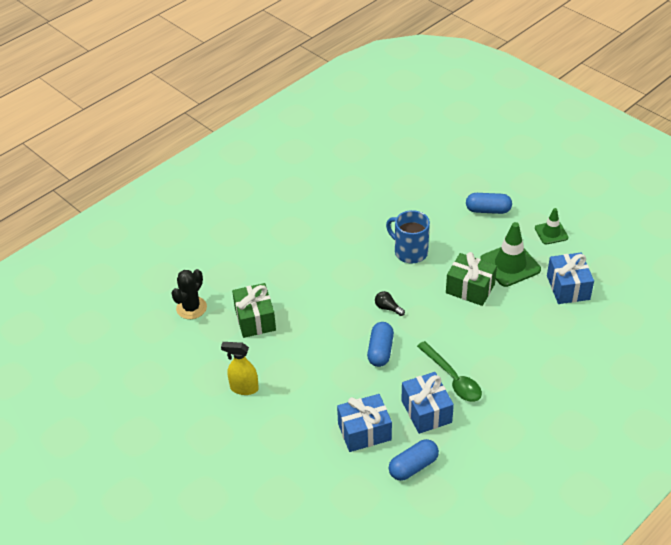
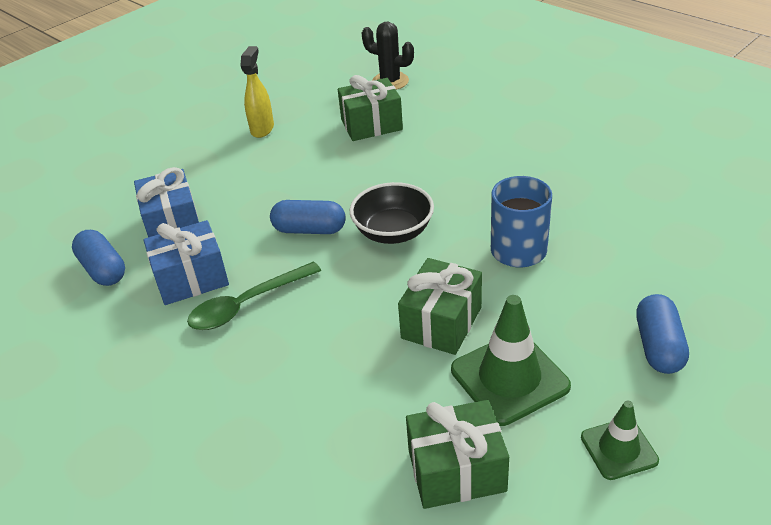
camera: 90 degrees right, 5 degrees down
(387, 308) = (393, 232): black light bulb -> black bowl
(568, 287) = (456, 470): blue gift -> green gift

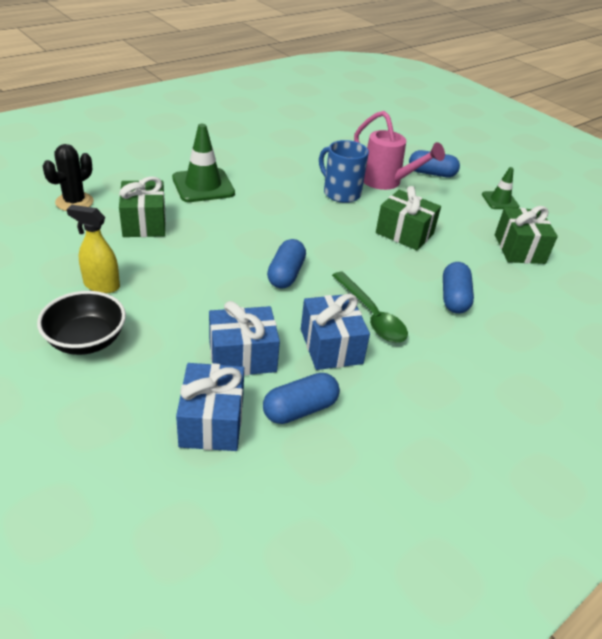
camera: 90 degrees left, 0 degrees up
(93, 222) = (212, 422): none -> blue gift
(298, 382) = (454, 298): none -> blue capsule
(393, 232) = (304, 236): black bowl -> black bowl (86, 340)
(509, 378) = (452, 220): green traffic cone -> green traffic cone (203, 186)
(585, 293) = (387, 182): none -> pink watering can

